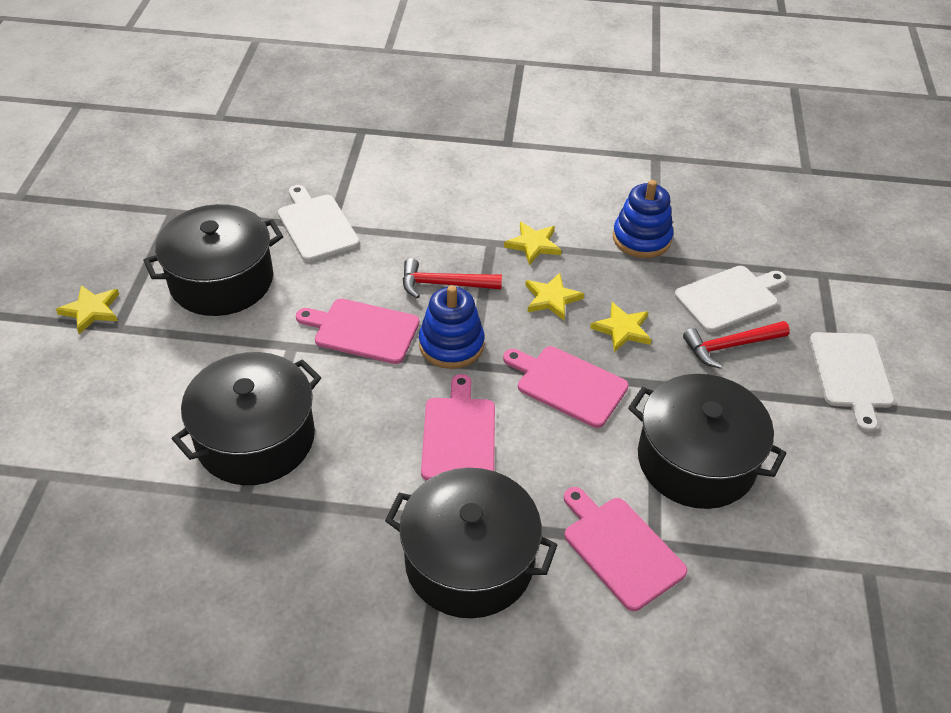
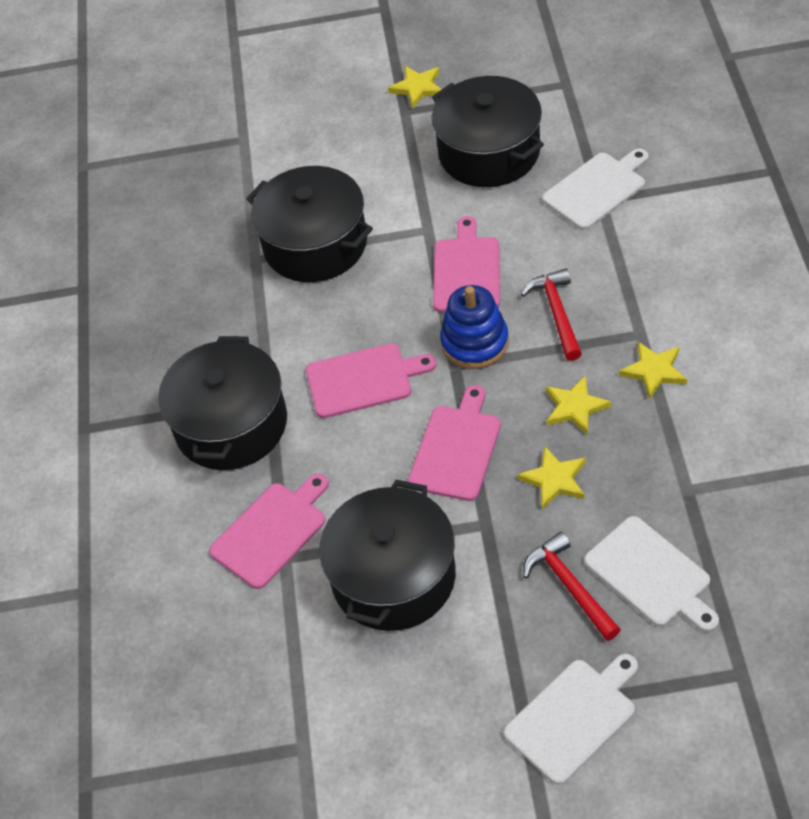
camera: 85 degrees right, 5 degrees up
(641, 238) = (715, 469): blue stacking toy -> none
(851, 374) = (573, 717): white cutting board -> white cutting board turned 150 degrees clockwise

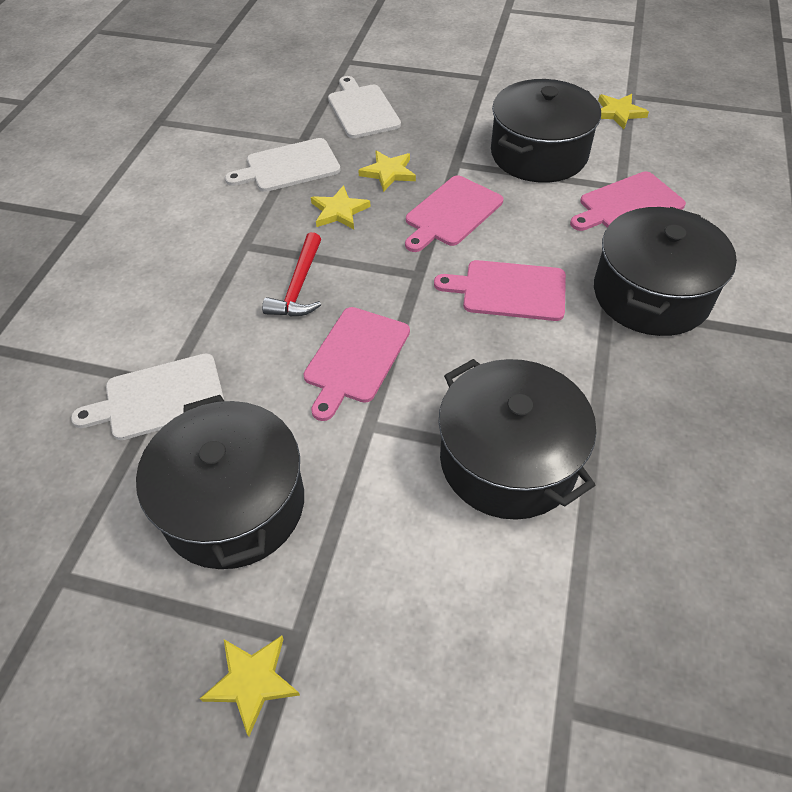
camera: 165 degrees left, 0 degrees up
(475, 342) = (389, 287): blue stacking toy -> none
(570, 587) = (418, 118): red hammer -> none
(573, 717) = (455, 68): white cutting board -> white cutting board (289, 166)
(654, 371) = (258, 215): yellow star -> yellow star (618, 113)

